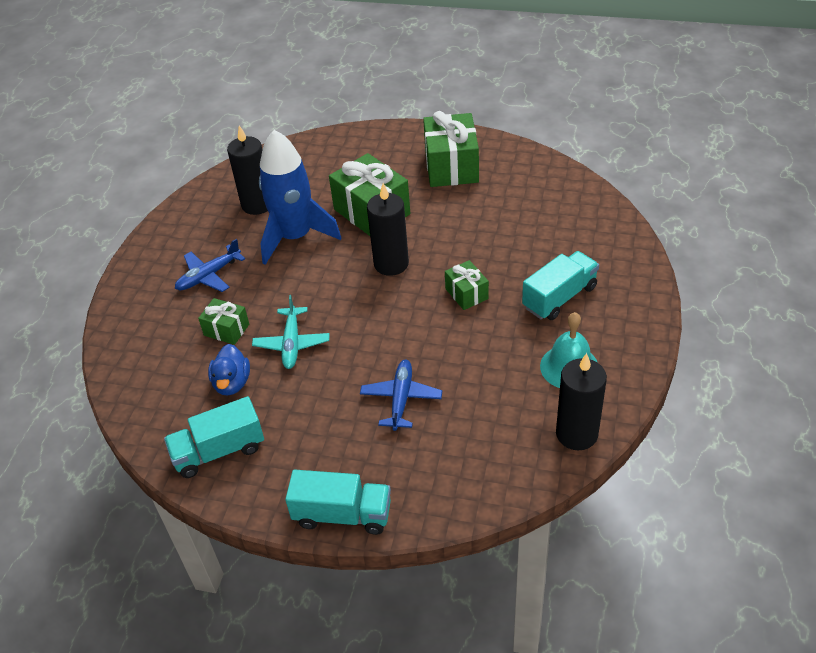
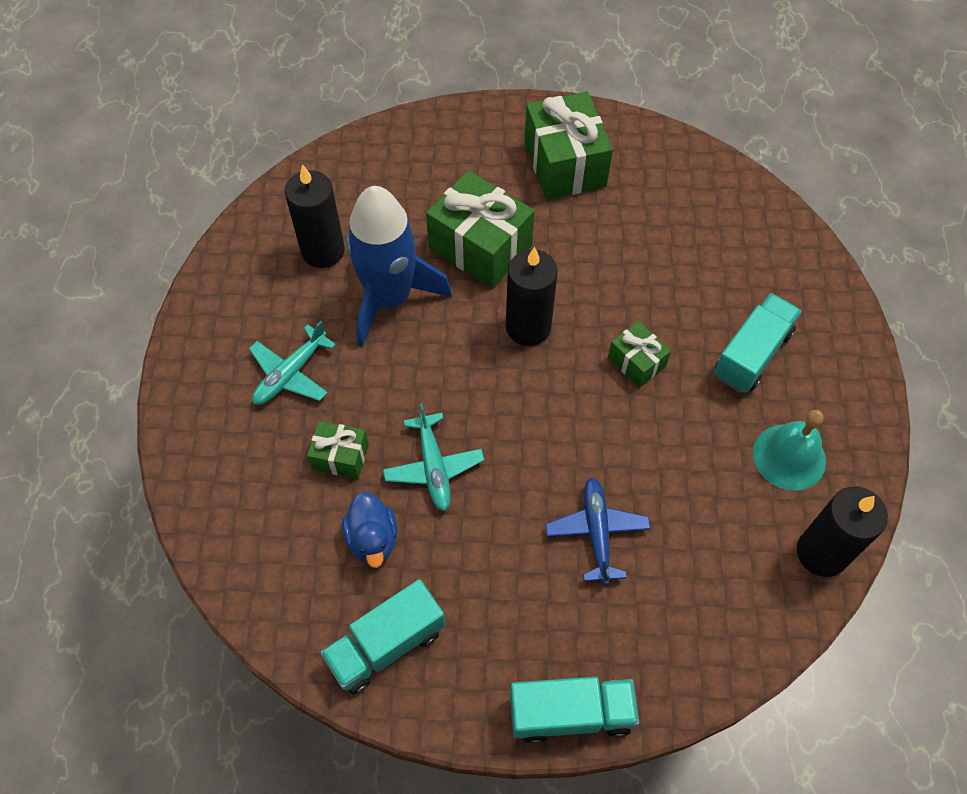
camera: 15 degrees left, 15 degrees up
(208, 276) = (290, 374): blue plane -> turquoise plane

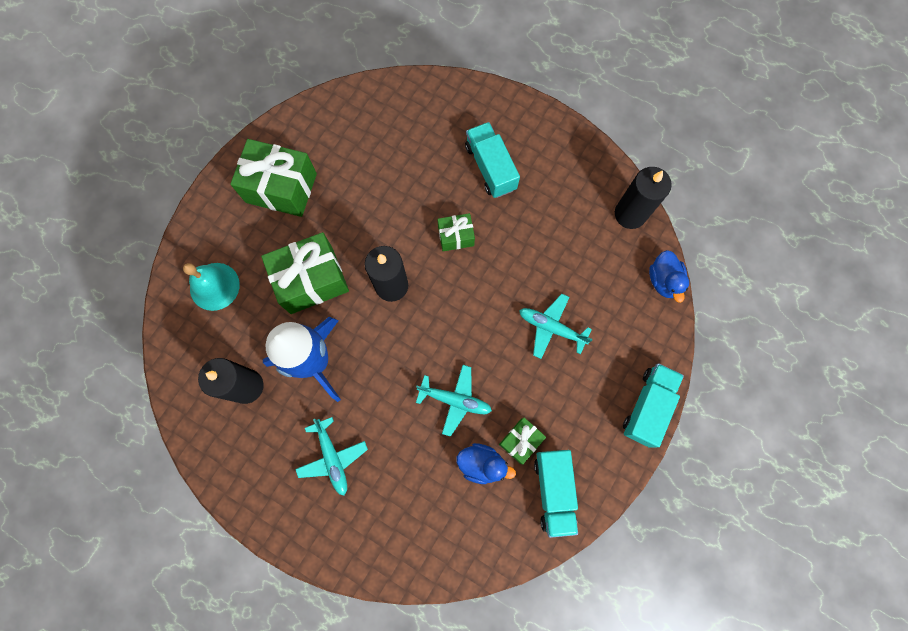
camera: 60 degrees left, 15 degrees up
(340, 457) = (414, 455): green gift -> green gift (520, 441)
(597, 532) = (551, 327): blue plane -> turquoise plane
(761, 646) = (663, 280): none -> blue duck
(789, 457) = (566, 192): turquoise bell -> turquoise bell (214, 286)

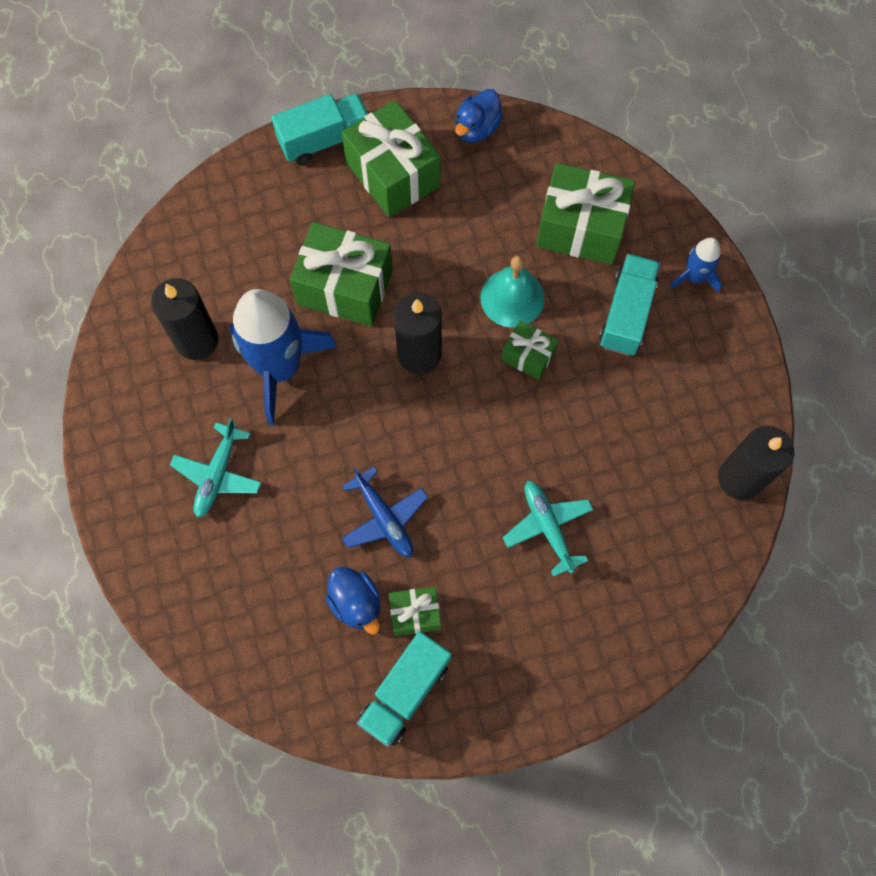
camera: 40 degrees right, 5 degrees down
(214, 286) = (248, 221): turquoise bell -> turquoise bell (512, 298)
(422, 136) = (581, 228): none -> green gift
(455, 400) = (384, 518): turquoise plane -> blue plane
(510, 117) = (694, 277): none -> blue rocket
(647, 406) = (580, 692): turquoise truck -> turquoise truck (325, 140)
(663, 280) = (715, 577): blue duck -> blue duck (477, 128)

